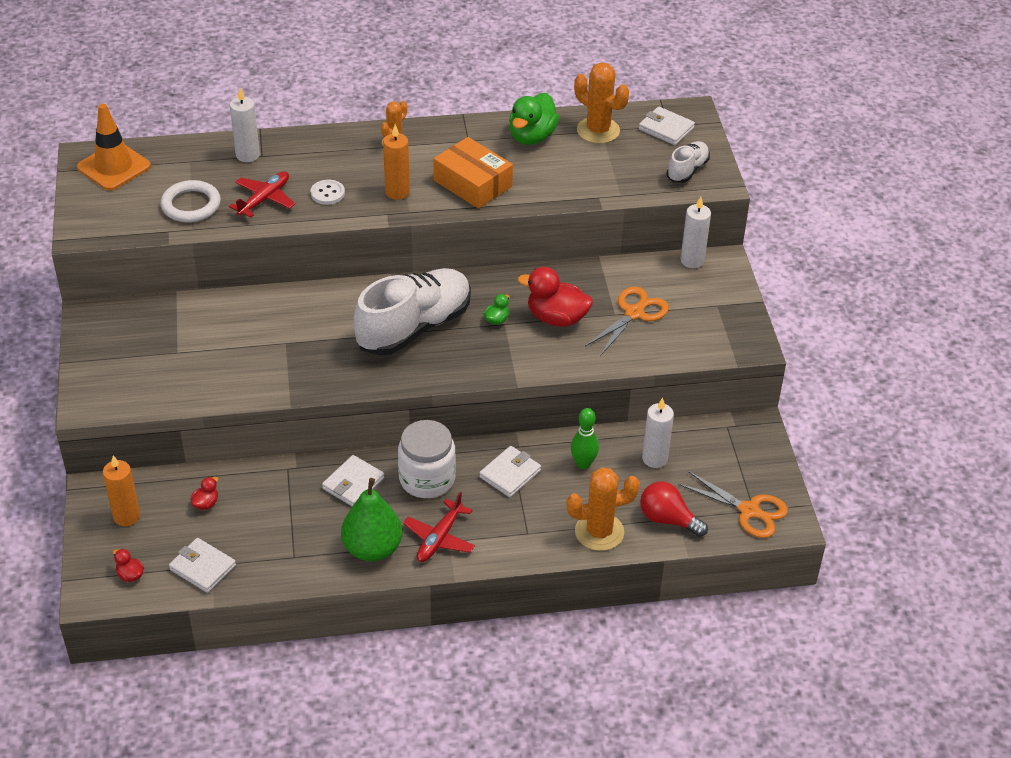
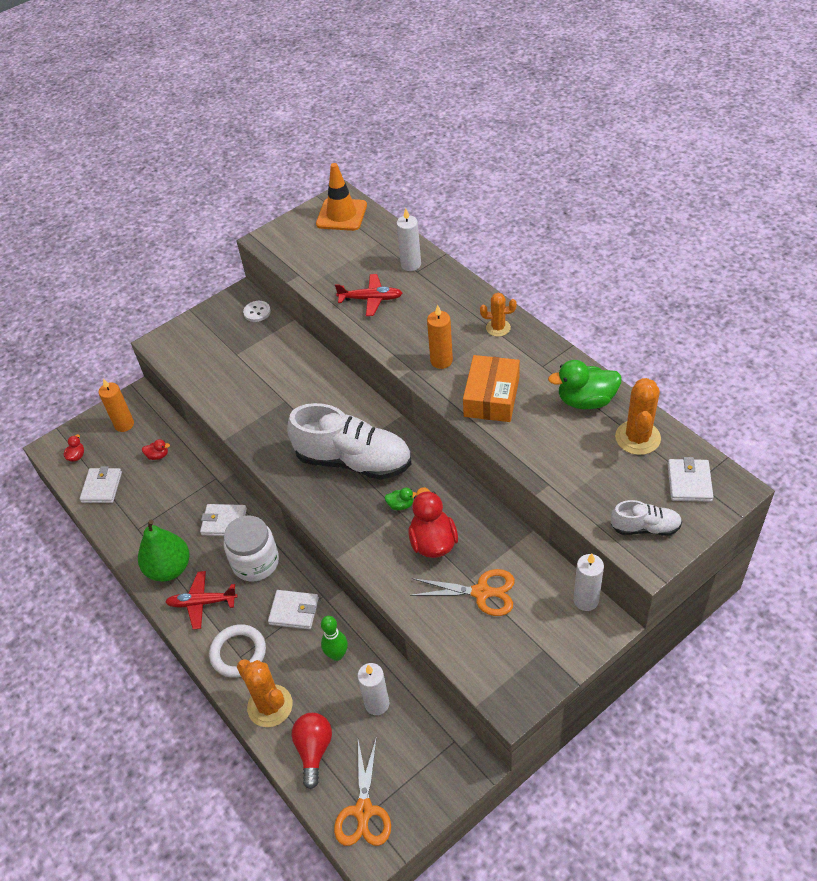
camera: 65 degrees right, 5 degrees up
(191, 205) = (334, 269): white ring -> white ring (238, 653)
(327, 193) = (406, 326): white button -> white button (257, 312)

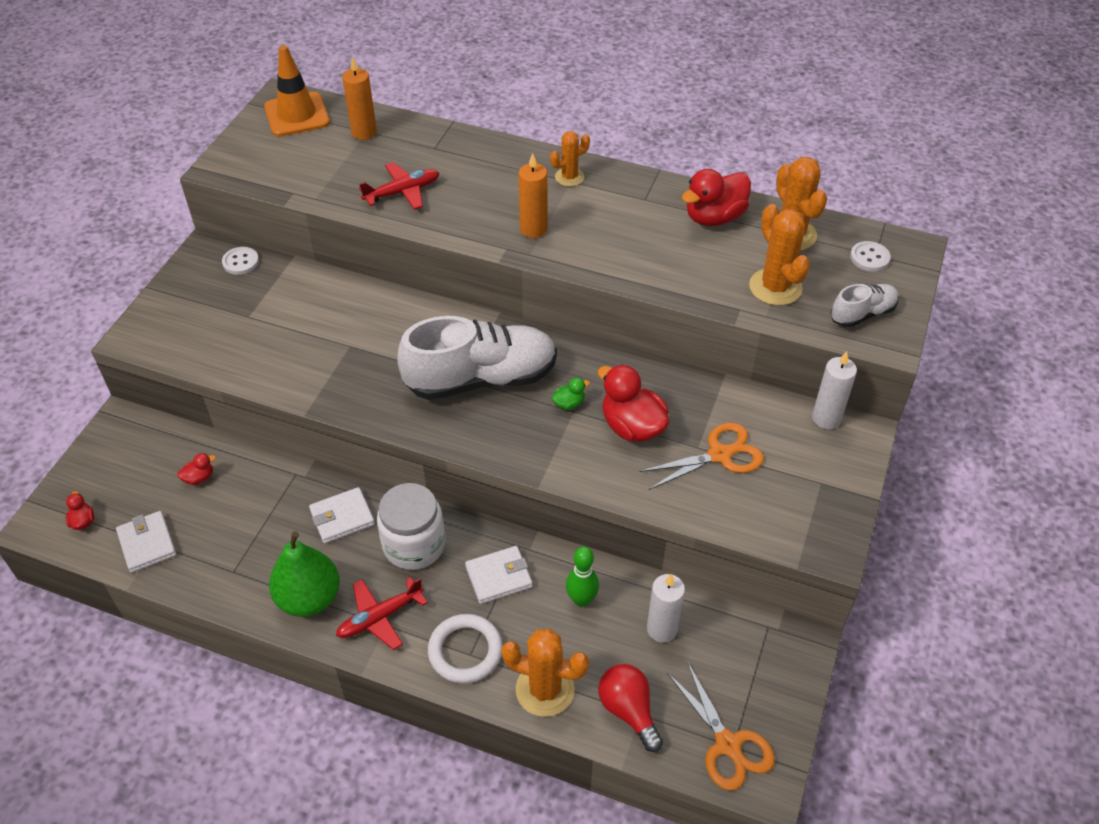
camera: 35 degrees left, 0 degrees up
(124, 424) = (125, 460): orange candle -> orange candle (364, 132)
(411, 264) = (421, 143): white candle -> none
(491, 397) = (616, 246): orange box -> none
(586, 400) = (714, 217): green duck -> red duck
(590, 477) = (775, 287): none -> orange cactus
(689, 482) = (869, 258): white wallet -> white button

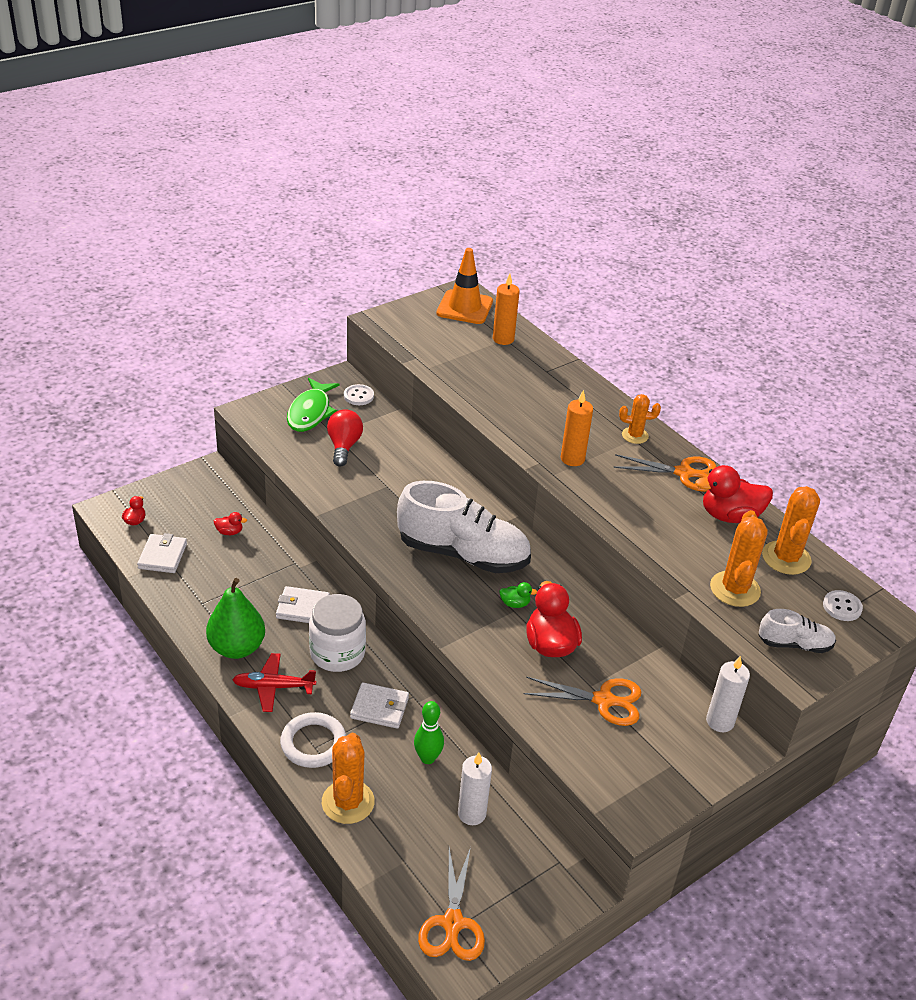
camera: 30 degrees right, 10 degrees down
(204, 304) = (310, 412): none -> green fish
(402, 192) = (495, 391): red plane -> none
(545, 689) = (348, 802): orange cactus -> orange cactus turned 45 degrees clockwise
(628, 710) = (397, 853): red light bulb -> red light bulb (344, 446)
(642, 194) = (683, 473): none -> orange scissors

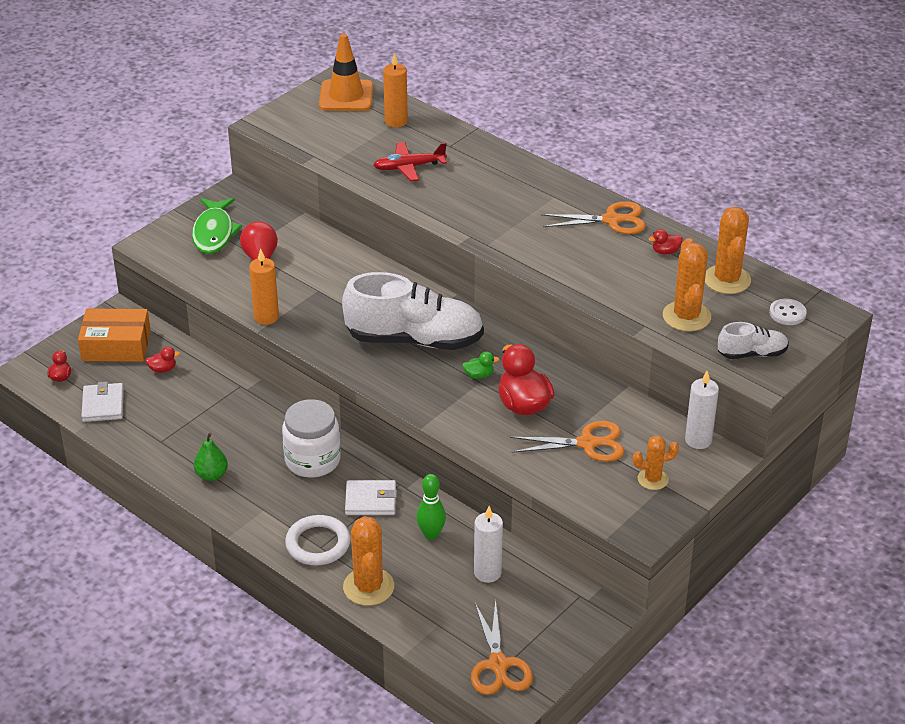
camera: 10 degrees left, 0 degrees up
(196, 500) = (116, 345): none -> orange box
(237, 648) = (212, 475): green pear -> green pear, size x0.58
(273, 687) = (261, 503): red plane -> red plane (409, 167)
(303, 608) = (263, 426): white wallet -> none
(358, 396) = (258, 207): white button -> none
(572, 459) = (501, 226): orange candle -> orange candle (266, 317)
(635, 435) = (555, 193): orange cactus -> orange cactus (653, 479)
(730, 516) = (665, 251): red duck -> red duck, size x0.46

